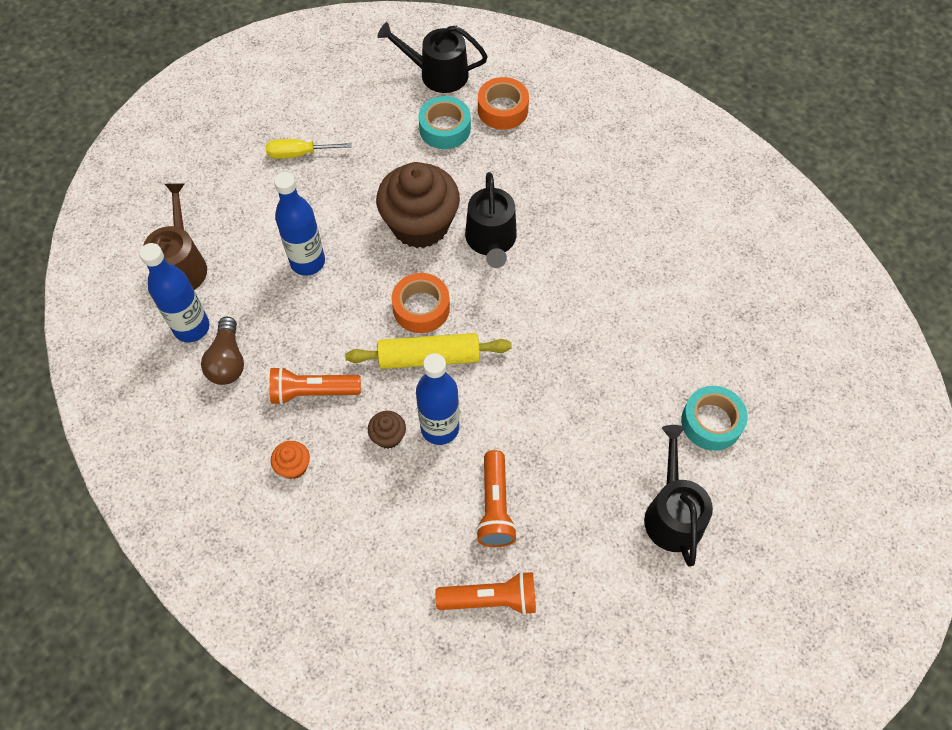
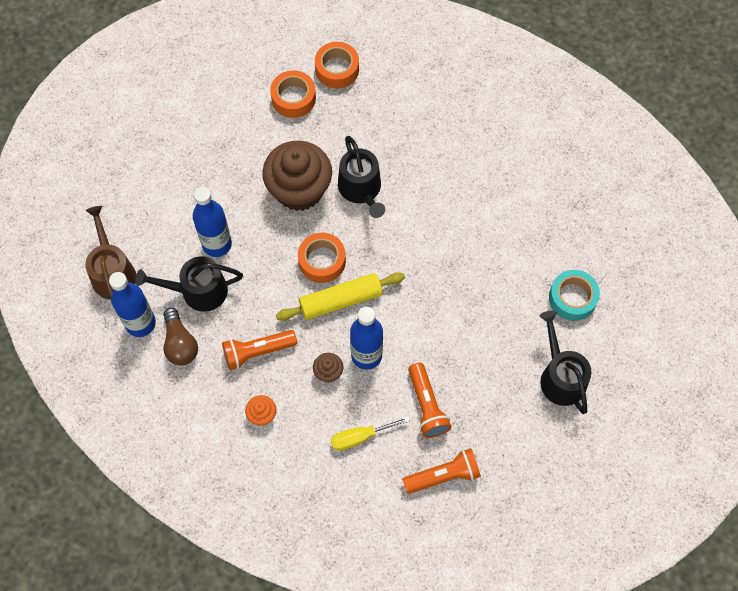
camera: 15 degrees left, 5 degrees up
(299, 154) = (177, 150): yellow screwdriver -> yellow screwdriver (360, 437)
(438, 74) = (272, 48): black watering can -> black watering can (198, 291)
(445, 129) = (293, 98): turquoise tape -> orange tape

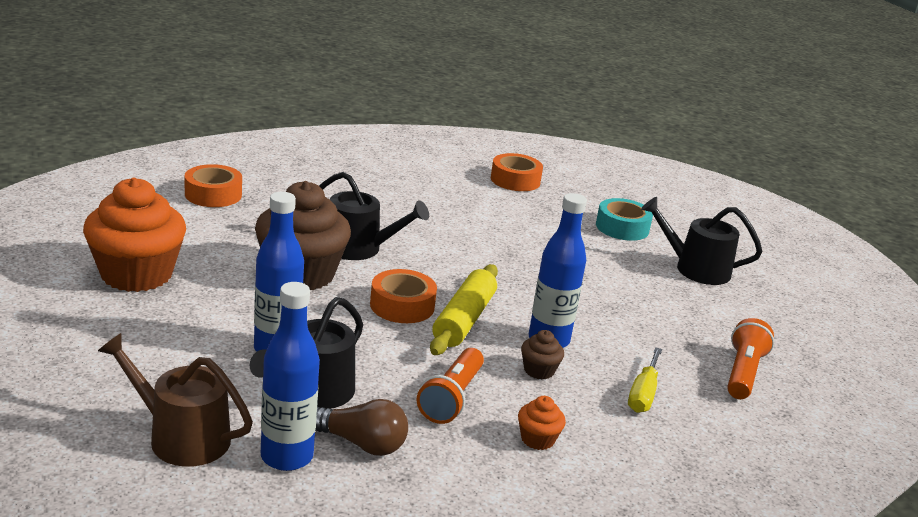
camera: 55 degrees left, 40 degrees down
(214, 125) = (136, 274): none -> orange cupcake
(293, 98) = (197, 225): orange tape -> orange tape (515, 180)
(427, 406) = (650, 340): orange flashlight -> none

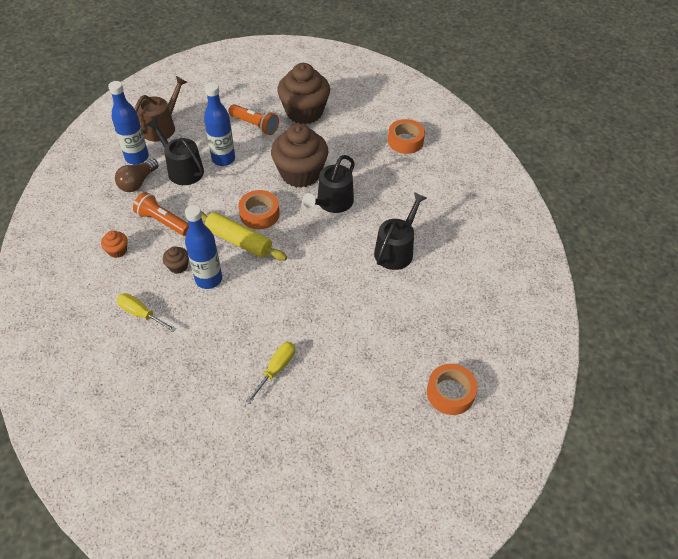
camera: 105 degrees right, 25 degrees up
(136, 274) = (304, 112): orange cupcake -> brown cupcake
(515, 180) = (456, 317): orange tape -> orange tape (450, 393)
(622, 227) = (369, 376): turquoise tape -> none
(653, 281) = (276, 369): none -> yellow screwdriver
(695, 269) = (294, 411): black watering can -> black watering can (396, 250)
(743, 373) = (147, 384): orange flashlight -> orange flashlight (255, 125)

